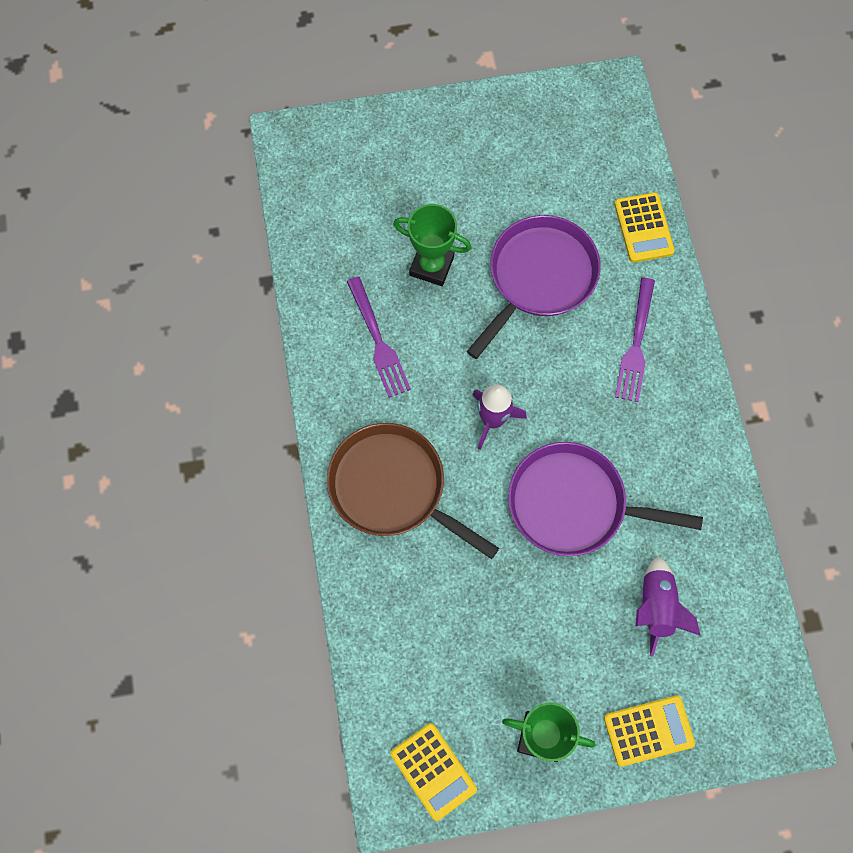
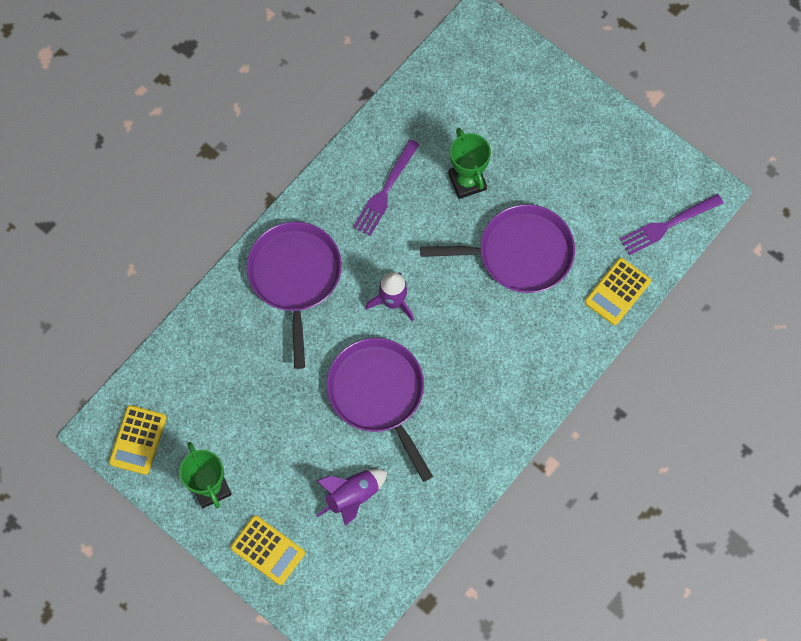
camera: 50 degrees right, 0 degrees up
(392, 487) = (295, 277): brown pan -> purple pan
(636, 344) = (526, 350): purple fork -> purple fork (668, 225)

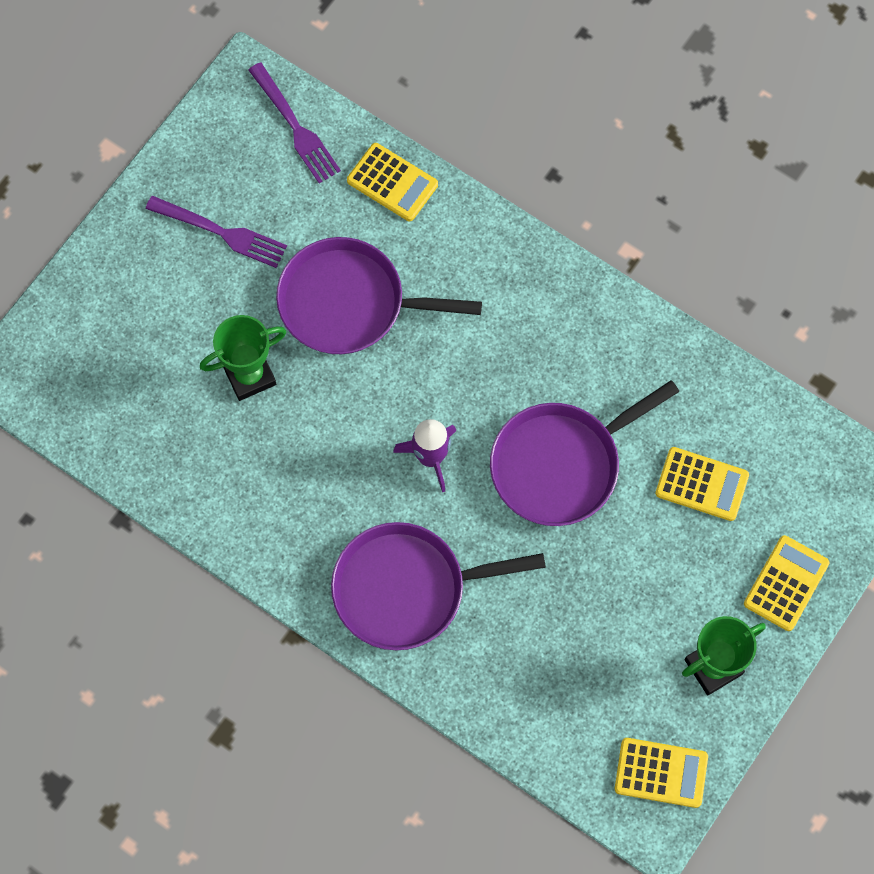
camera: 95 degrees left, 0 degrees up
(352, 496) = (701, 484): purple rocket -> yellow calculator
(385, 191) = (270, 480): purple fork -> purple fork (221, 232)
(520, 253) = (348, 303): purple pan -> purple pan turned 75 degrees counterclockwise

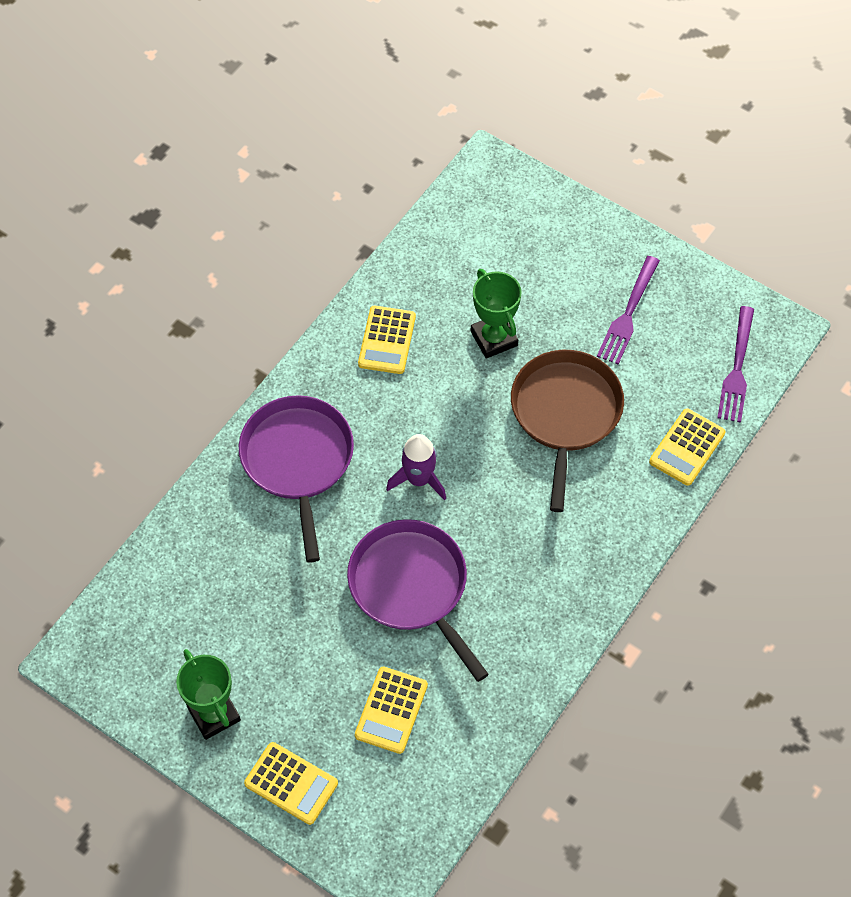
camera: 90 degrees right, 10 degrees down
(295, 127) = (737, 368): purple fork -> purple fork turned 45 degrees counterclockwise
(348, 303) = (565, 413): purple pan -> brown pan
(661, 773) = (119, 665): yellow calculator -> yellow calculator (387, 340)

